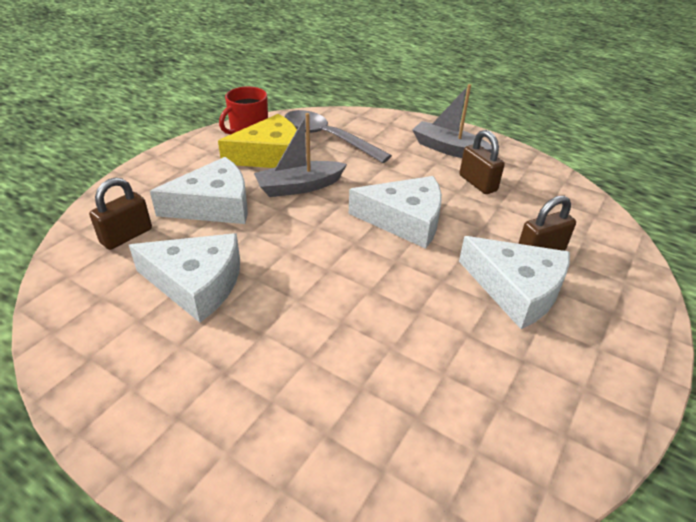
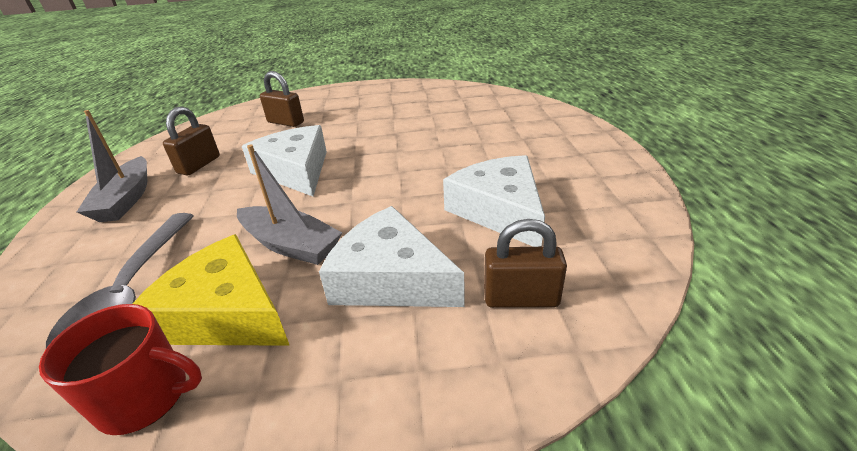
camera: 125 degrees left, 5 degrees down
(516, 289) = (336, 118): white cheese -> none

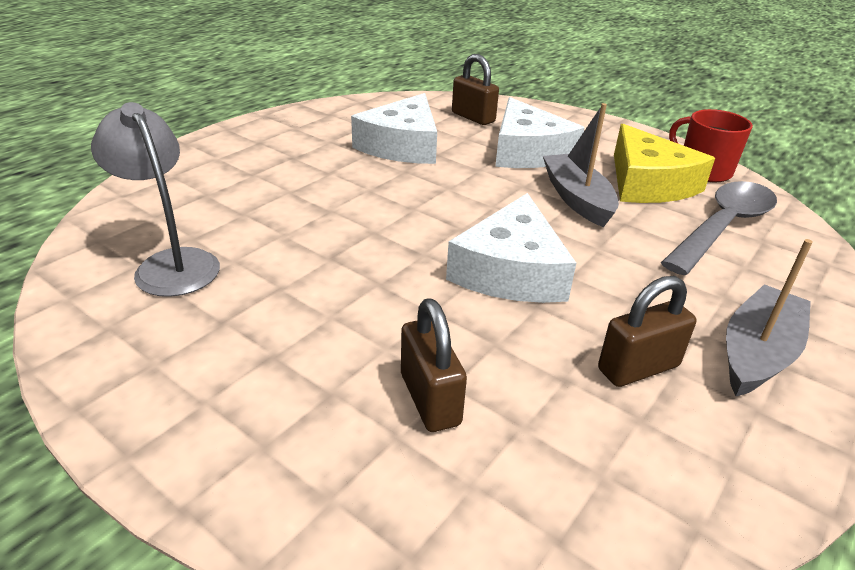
camera: 140 degrees left, 0 degrees up
(450, 103) = (171, 264): none -> grey lamp

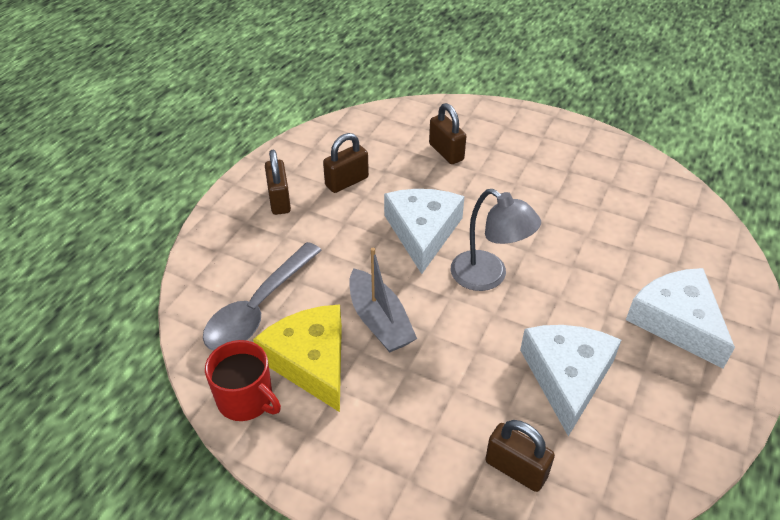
camera: 170 degrees right, 10 degrees up
(171, 264) = (632, 199): grey lamp -> grey lamp (488, 277)
(527, 151) = (434, 396): white cheese -> white cheese (677, 321)
(757, 353) = (279, 200): grey boat -> brown padlock

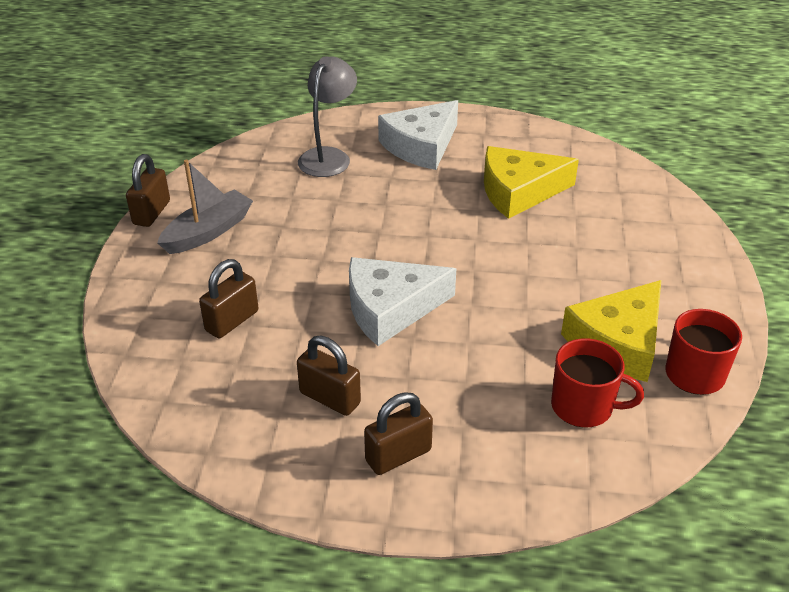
camera: 110 degrees left, 5 degrees down
(259, 308) = (583, 406): grey spoon -> red mug
(379, 321) = (536, 309): grey boat -> grey boat (208, 232)
(488, 277) = (431, 250): grey lamp -> grey lamp (328, 156)
(516, 469) = (623, 204): brown padlock -> brown padlock (151, 213)
(567, 377) = (518, 191): white cheese -> yellow cheese

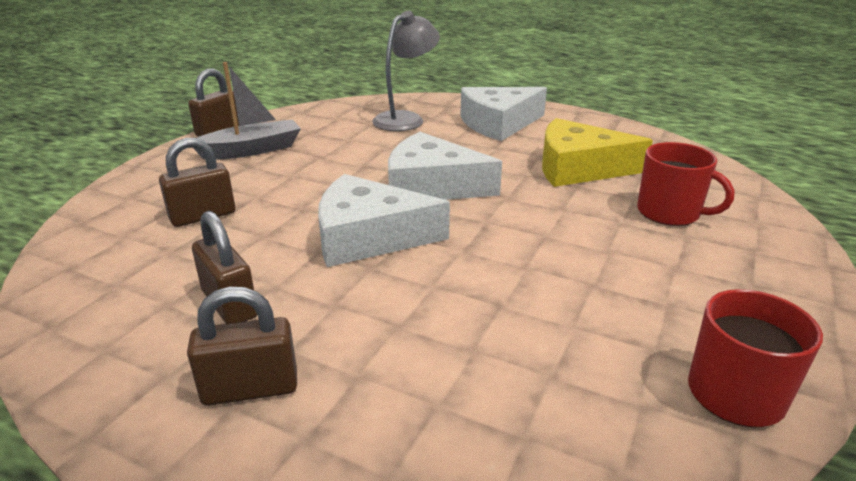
camera: 20 degrees right, 10 degrees down
(407, 240) = (431, 186): none -> white cheese
(583, 406) = (541, 394): red mug -> red mug (669, 213)
(618, 342) = (630, 327): yellow cheese -> none

